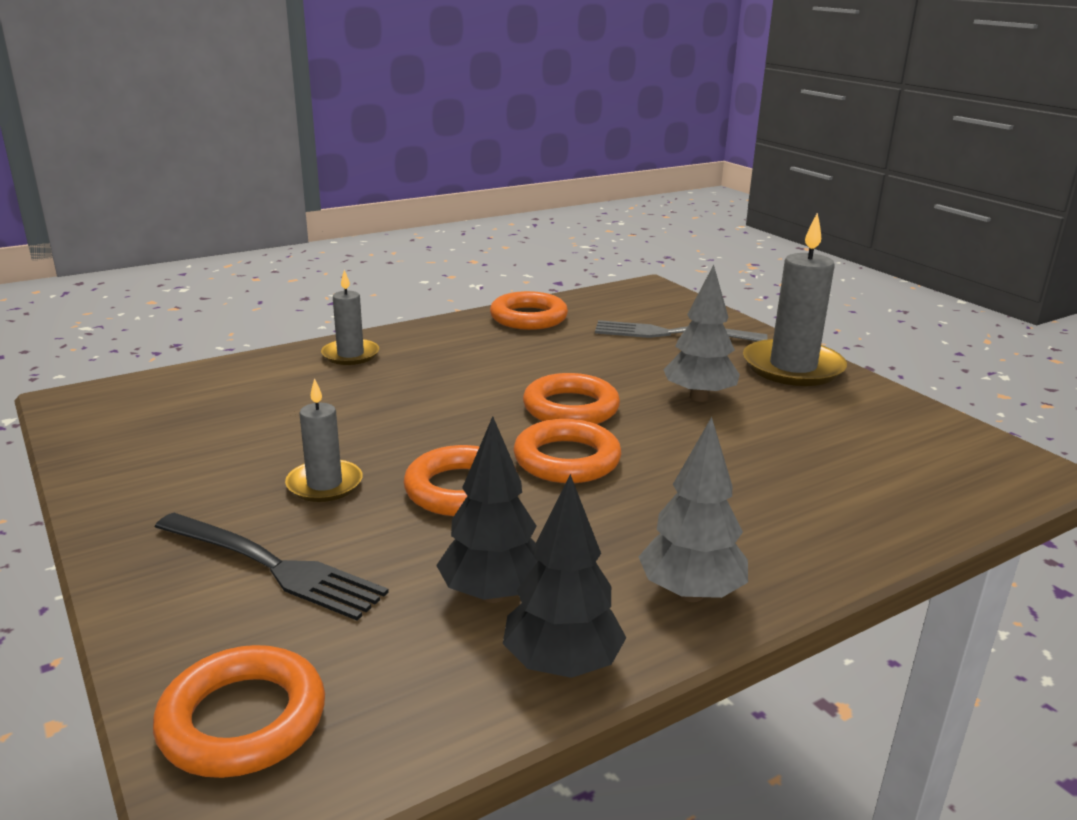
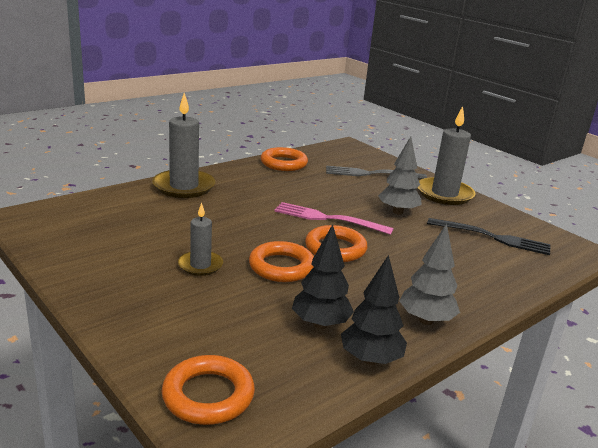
camera: 10 degrees left, 0 degrees up
(274, 566) = (190, 313): black fork -> black fork (493, 237)
(350, 355) = (184, 186): grey candle -> grey candle, size x1.75
(571, 408) = (327, 219): orange ring -> pink fork

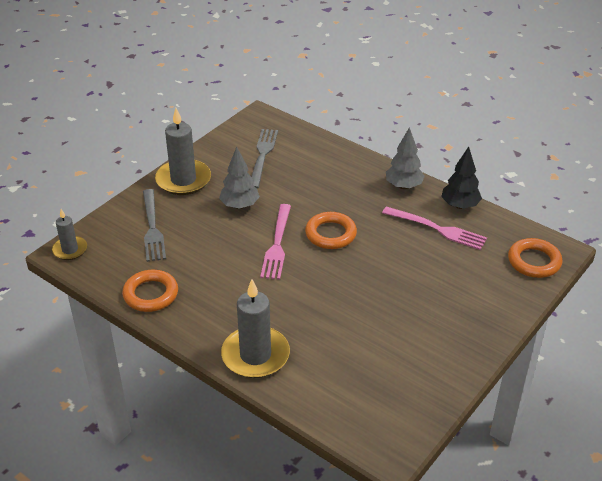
camera: 100 degrees left, 15 degrees up
(200, 265) = (402, 301): grey candle -> grey candle (70, 250)
(281, 267) = (377, 258): orange ring -> none
(320, 324) = (438, 229): black tree -> pink fork
(493, 237) = (262, 155): black fork -> grey fork

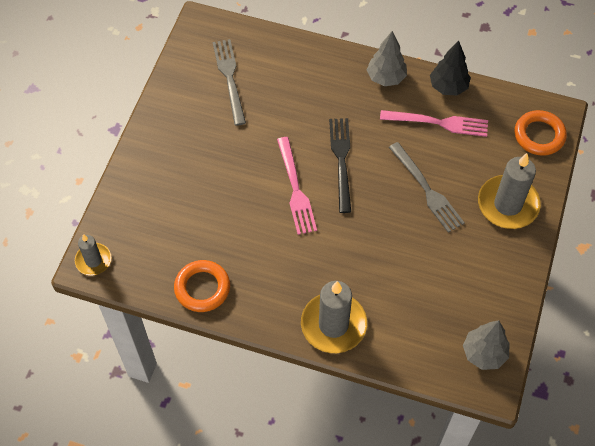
camera: 20 degrees left, 20 degrees up
(152, 228) = (163, 207): grey fork -> grey fork (427, 190)
(183, 180) = (163, 135): grey candle -> grey candle (507, 204)
(240, 205) = (237, 151): grey tree -> grey tree (484, 353)
(330, 234) = (341, 160): orange ring -> black fork

